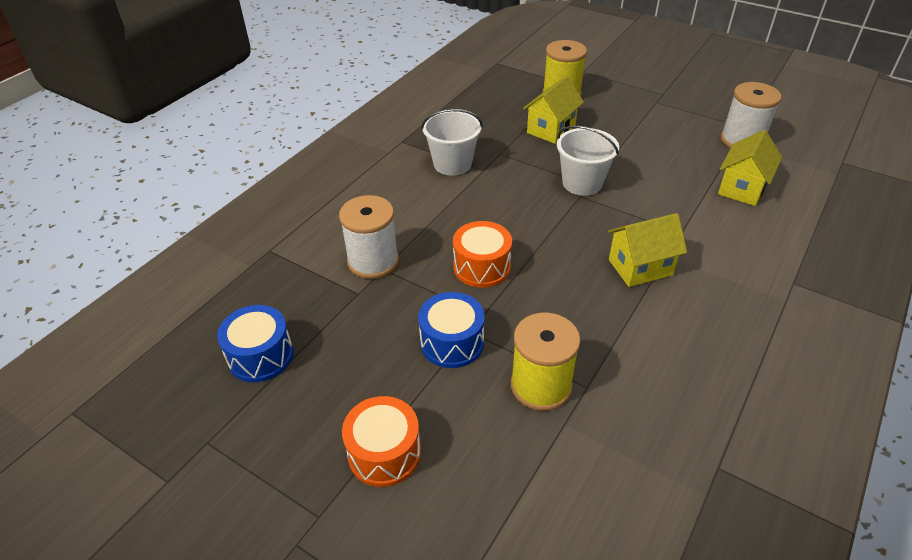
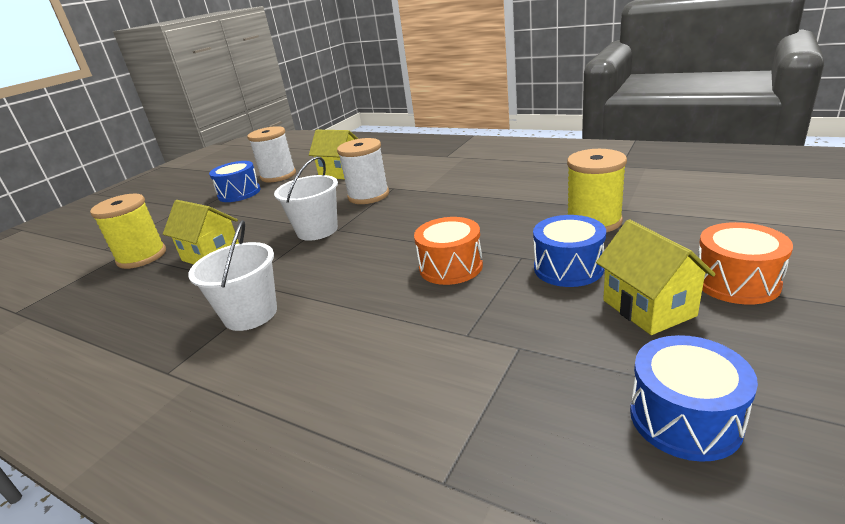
camera: 90 degrees left, 15 degrees down
(373, 261) = (454, 346): white spool -> white spool (368, 196)
(640, 267) = (438, 198): yellow house -> yellow house (648, 308)
(692, 121) = (239, 193): none -> blue drum

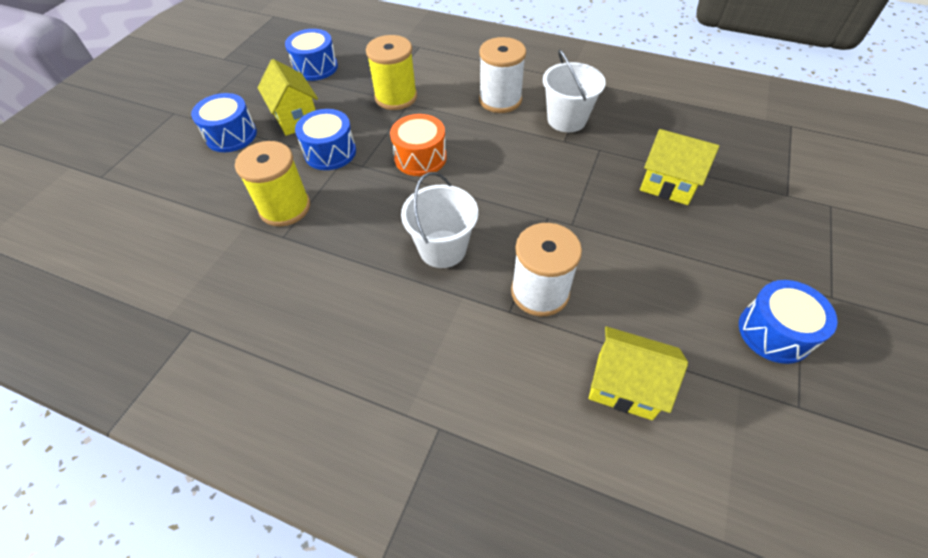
camera: 170 degrees right, 25 degrees up
(142, 257) = (755, 188): yellow spool -> yellow spool (396, 97)
(278, 176) = (754, 397): white spool -> white spool (500, 100)
(317, 230) = (572, 218): white bucket -> white bucket (442, 249)
(736, 282) = (231, 135): orange drum -> blue drum

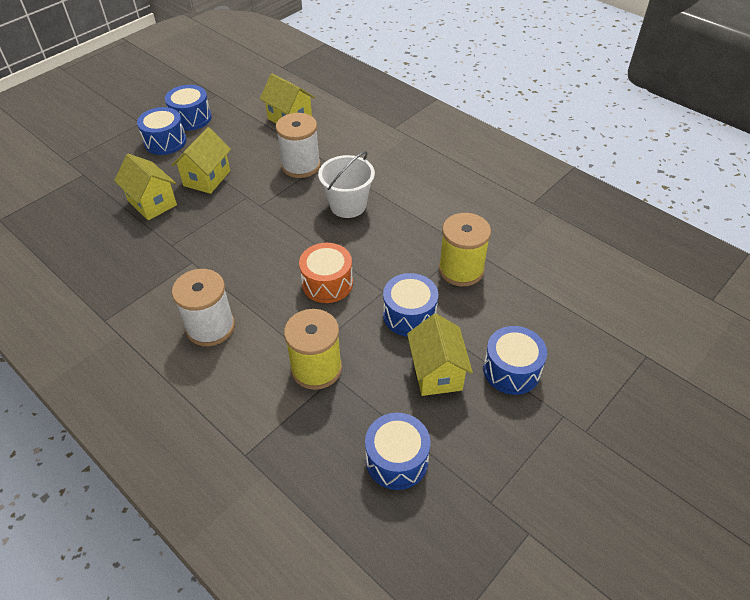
camera: 160 degrees left, 5 degrees down
(566, 119) = (169, 283): white bucket -> none
(642, 234) = (207, 178): none -> yellow house
(756, 274) = (165, 141): none -> blue drum

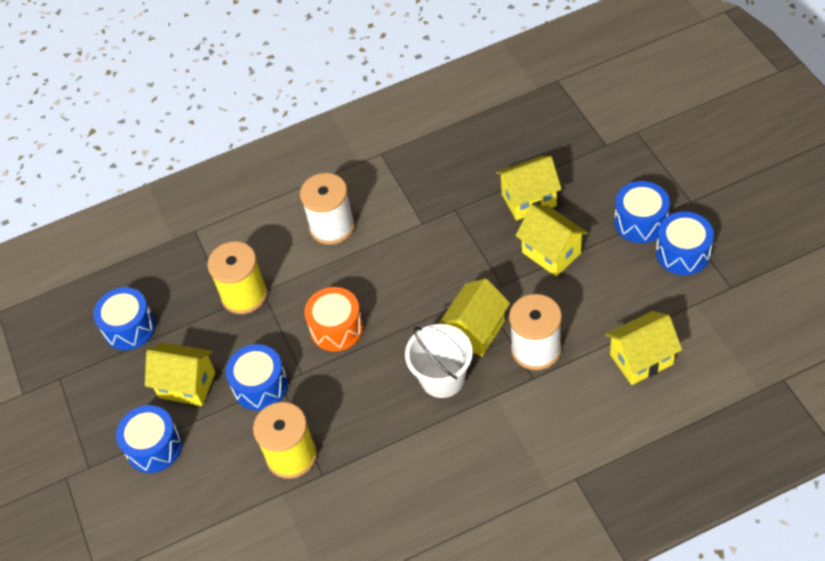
camera: 120 degrees right, 5 degrees up
(297, 199) = (476, 331): none -> yellow house

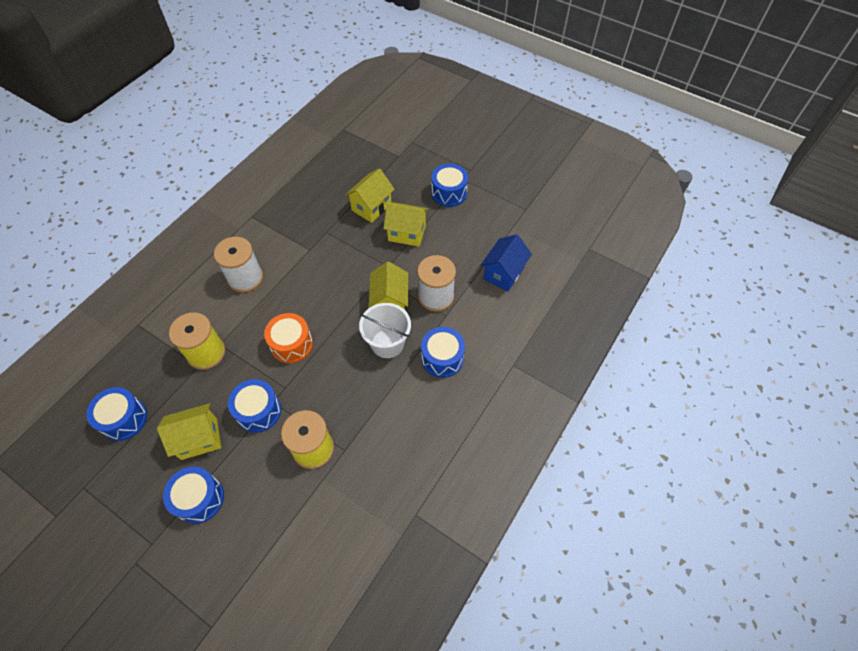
camera: 40 degrees left, 5 degrees up
(641, 359) = (503, 273): yellow house -> blue house
(682, 253) = (485, 201): blue drum -> blue drum (442, 358)

